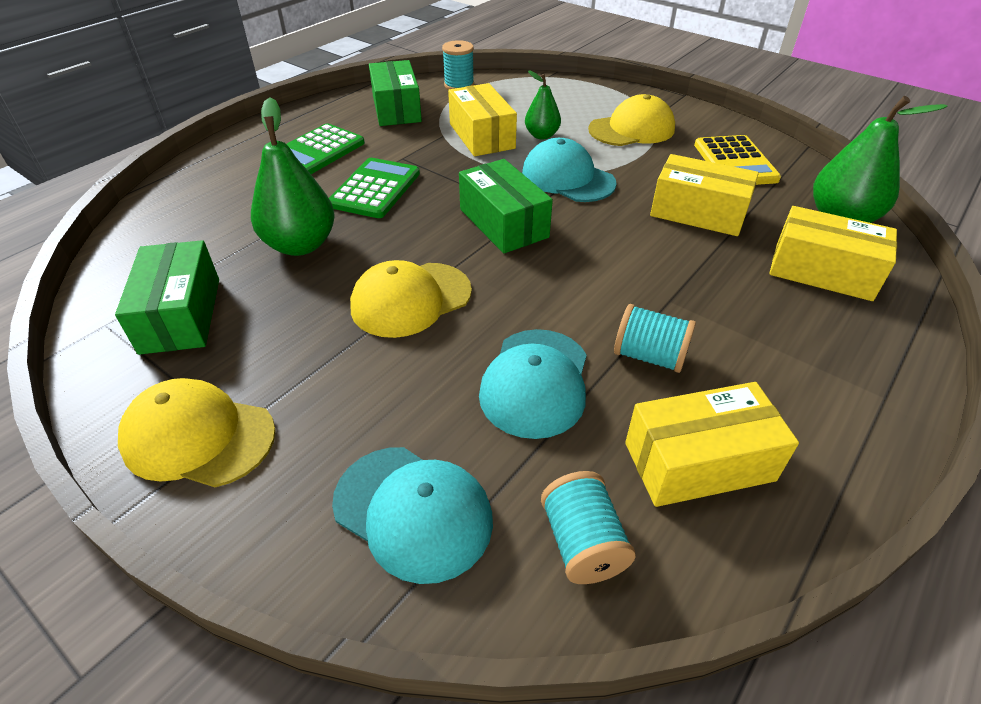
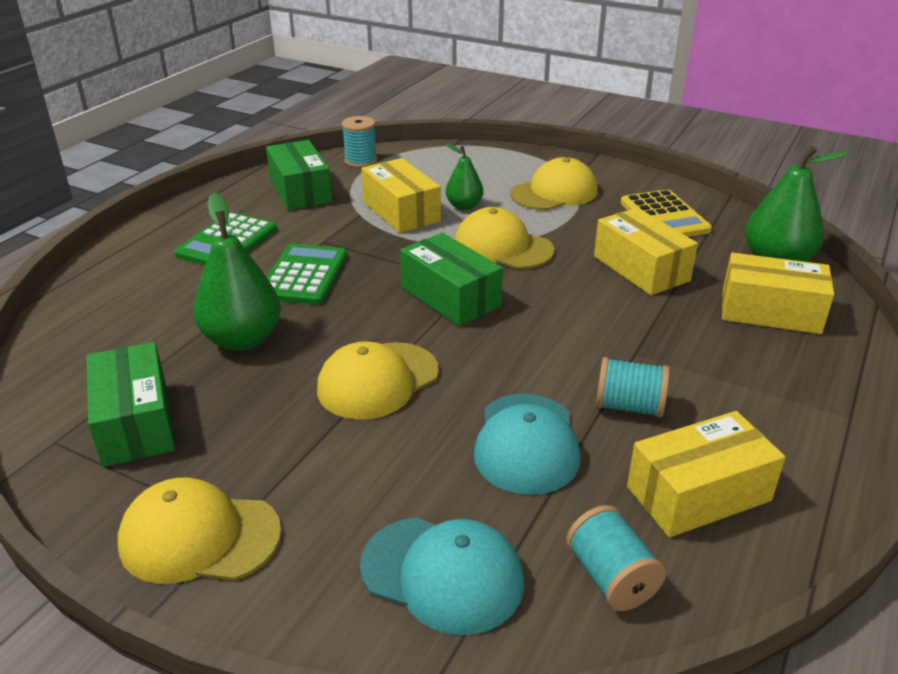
camera: 10 degrees left, 10 degrees down
(567, 178) = (503, 246): turquoise cap -> yellow cap
(698, 213) = (641, 268): yellow box -> yellow box turned 45 degrees clockwise

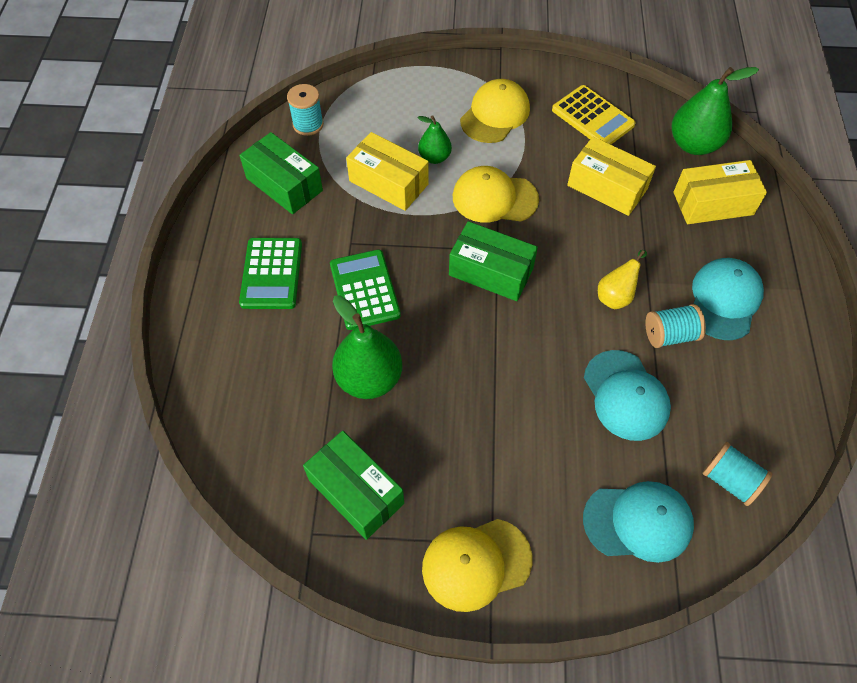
camera: 25 degrees left, 25 degrees up
(377, 381) = (495, 379): yellow cap -> none
(583, 354) = (616, 296): none -> yellow pear
(698, 493) = (745, 393): yellow box -> none
(728, 397) = (724, 300): none -> turquoise cap

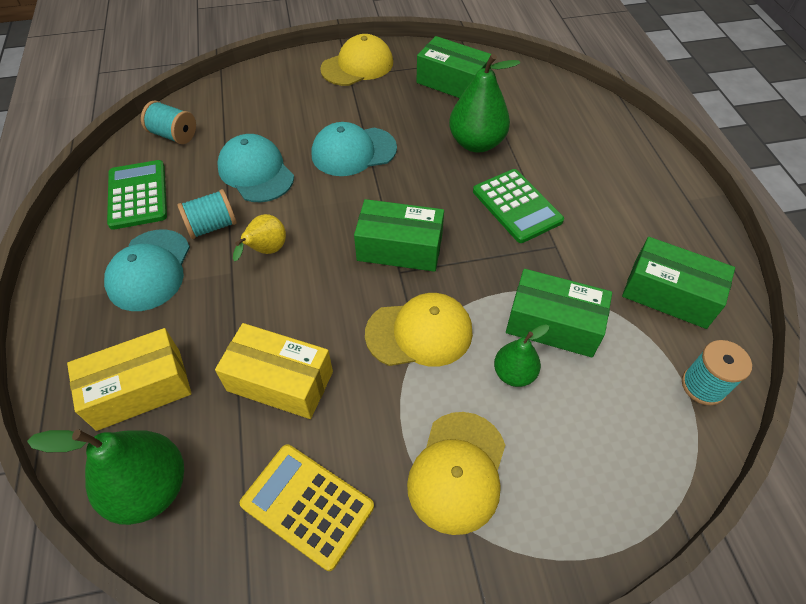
camera: 165 degrees right, 5 degrees down
(271, 274) = (612, 202): green calculator -> green calculator (138, 195)
(388, 182) = (553, 324): yellow box -> green box
(638, 522) = (247, 102): turquoise cap -> turquoise cap (353, 151)

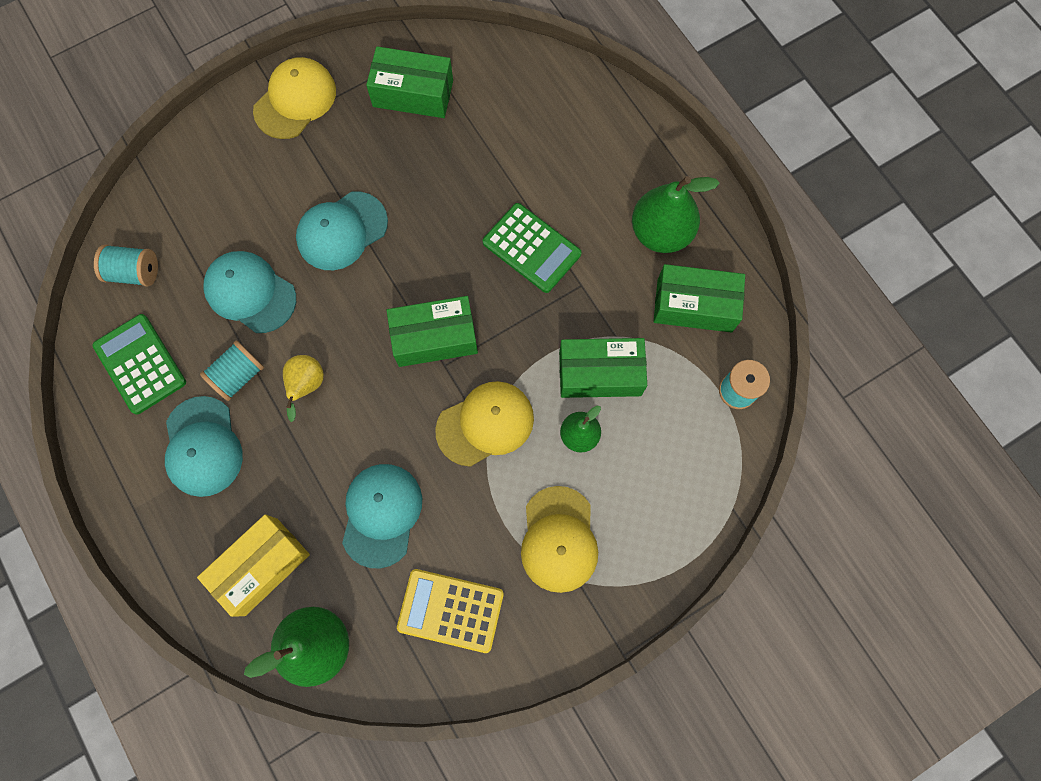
camera: 20 degrees left, 20 degrees up
(280, 381) = (381, 514): yellow box -> turquoise cap
(476, 143) = (467, 176): green pear -> green pear (661, 232)

